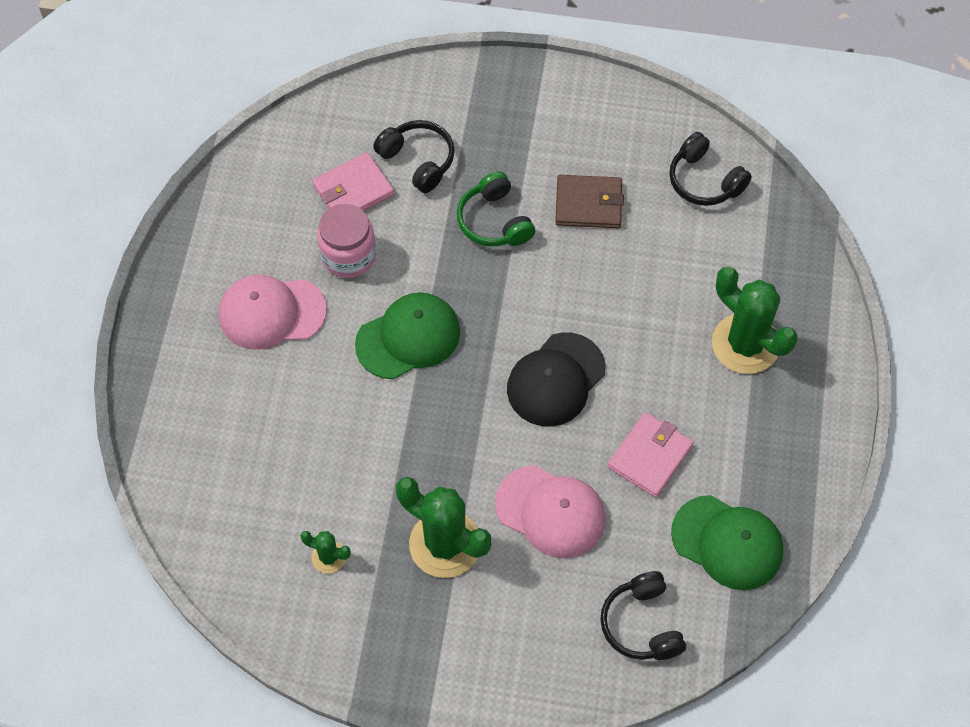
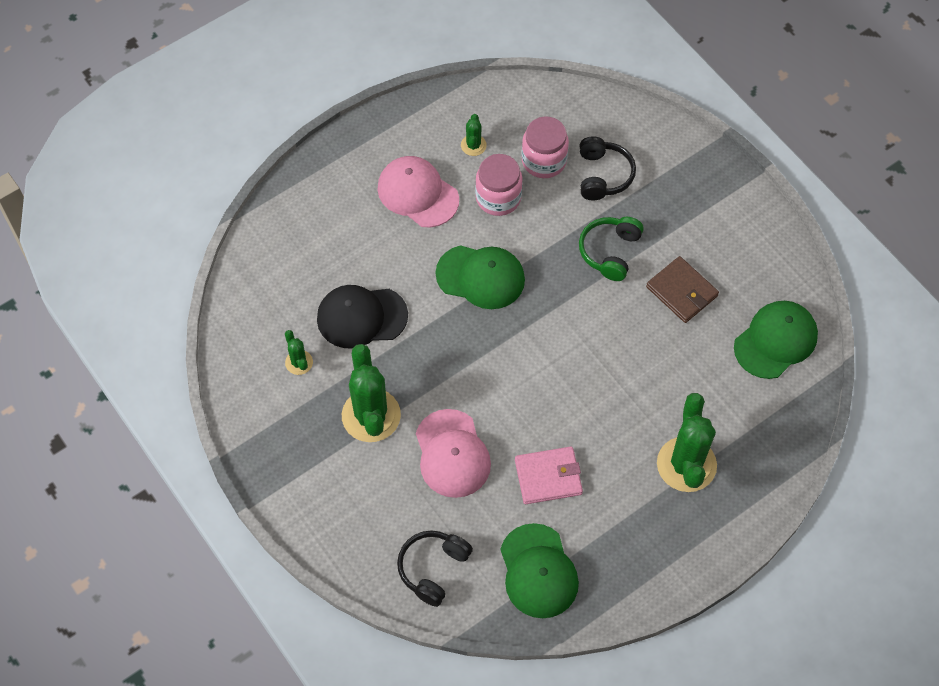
camera: 45 degrees right, 0 degrees up
(275, 228) = (473, 145): none -> green cactus
(353, 190) = (544, 161): pink wallet -> pink jar
(556, 380) = (541, 380): black cap -> black cap (361, 317)
(704, 181) = (775, 341): black headphones -> green cap

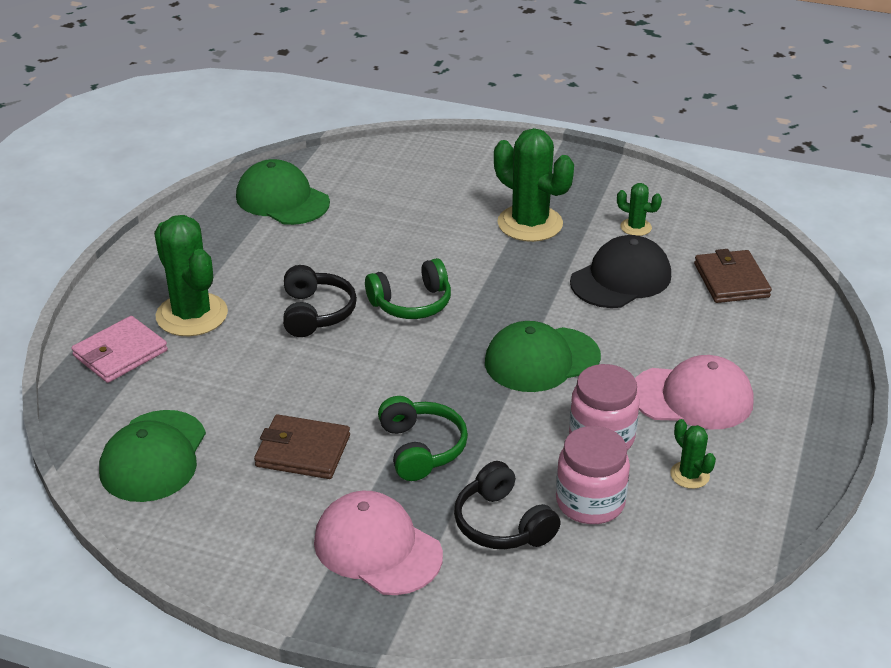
camera: 145 degrees right, 25 degrees down
(290, 270) = (731, 280): none -> brown wallet
(433, 568) = (375, 168): black headphones -> black headphones (316, 313)
(452, 454) = (430, 231): pink cap -> pink cap (377, 548)
(524, 381) = (411, 303): none -> green headphones
(548, 477) = (325, 253): pink wallet -> pink wallet (120, 353)

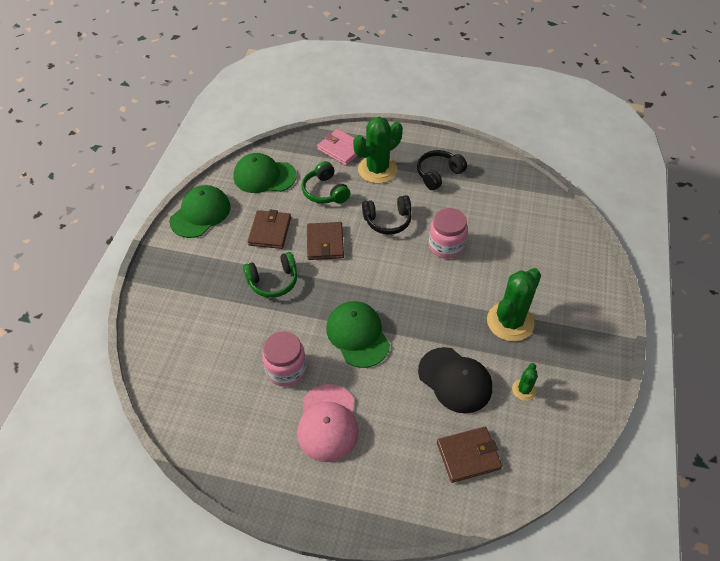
camera: 85 degrees right, 15 degrees up
(282, 199) = (501, 189): green cap -> green cap (200, 214)
(347, 384) = (325, 243): none -> brown wallet
(377, 548) = (199, 270): pink cap -> none
(411, 303) = (405, 264): green headphones -> green headphones (325, 191)
(502, 524) = (214, 322): black headphones -> black headphones (438, 174)
(590, 502) = (230, 364): pink jar -> pink jar (446, 246)
(689, 475) = (253, 419): green cactus -> none

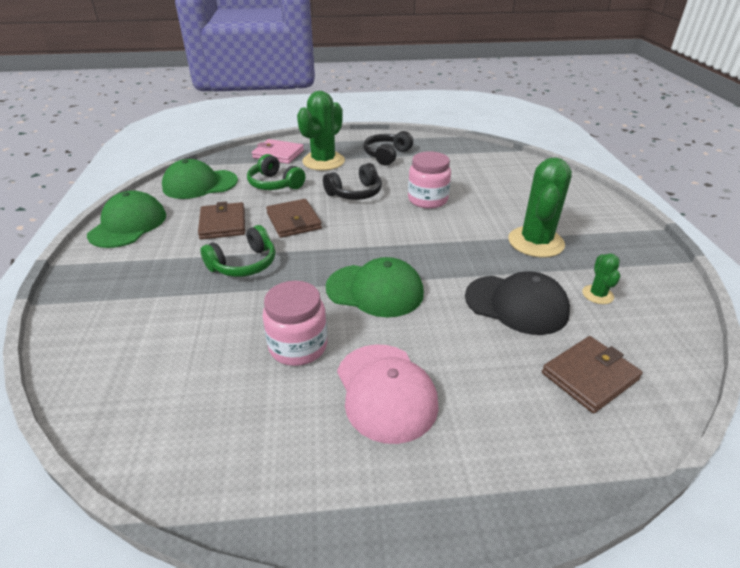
camera: 20 degrees left, 15 degrees down
(357, 335) = (375, 290): green cap -> green cap turned 150 degrees clockwise

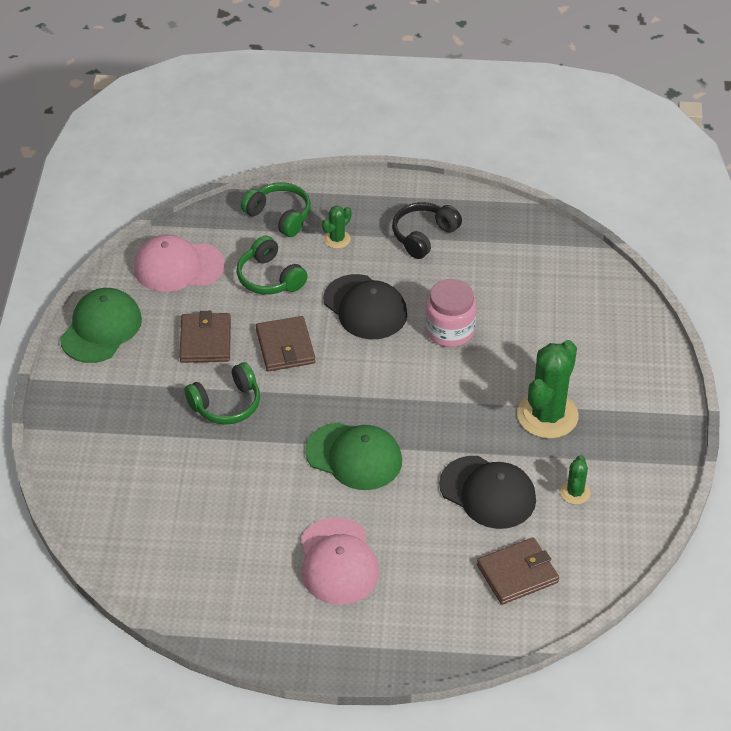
camera: 10 degrees right, 10 degrees up
(200, 184) = (178, 267): green cap -> pink cap
(278, 154) = (279, 216): pink wallet -> green headphones
(298, 346) = (270, 509): pink jar -> none
(323, 161) = (337, 239): green cactus -> green cactus, size x0.48
(355, 193) = (365, 307): black headphones -> black cap

